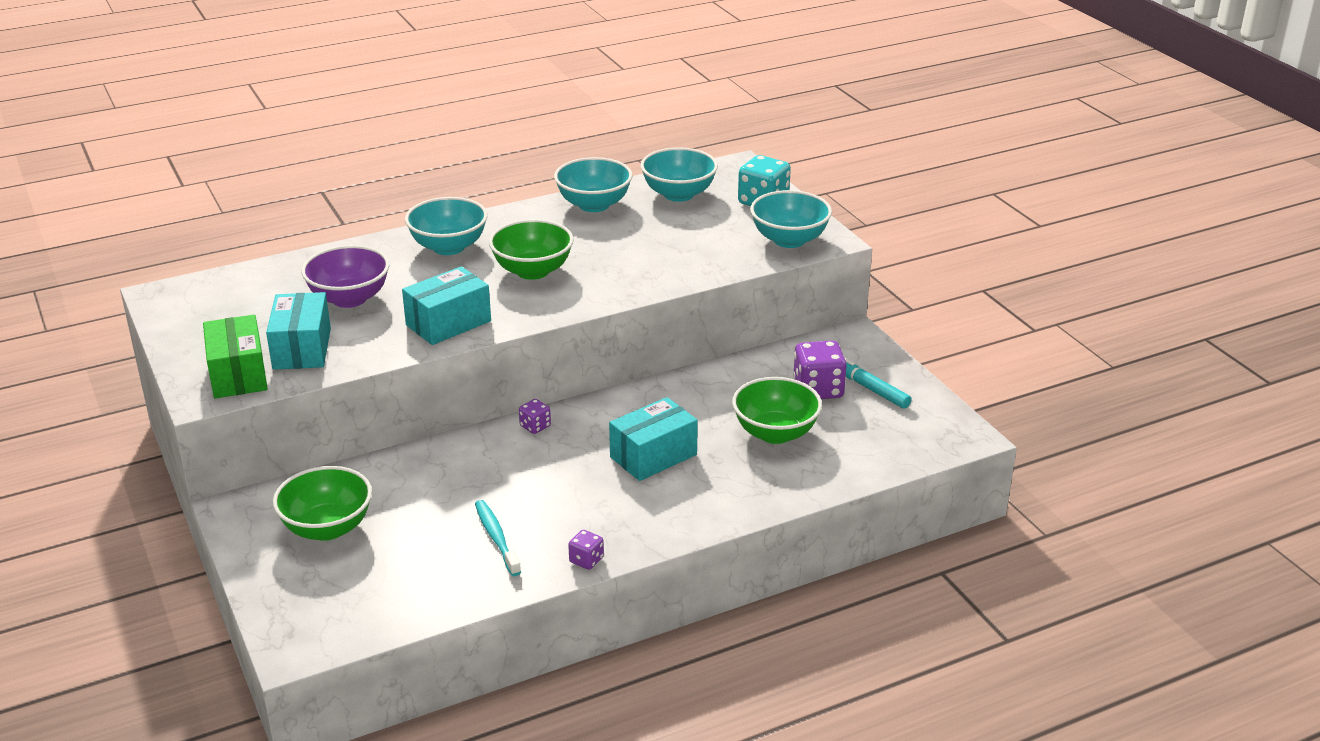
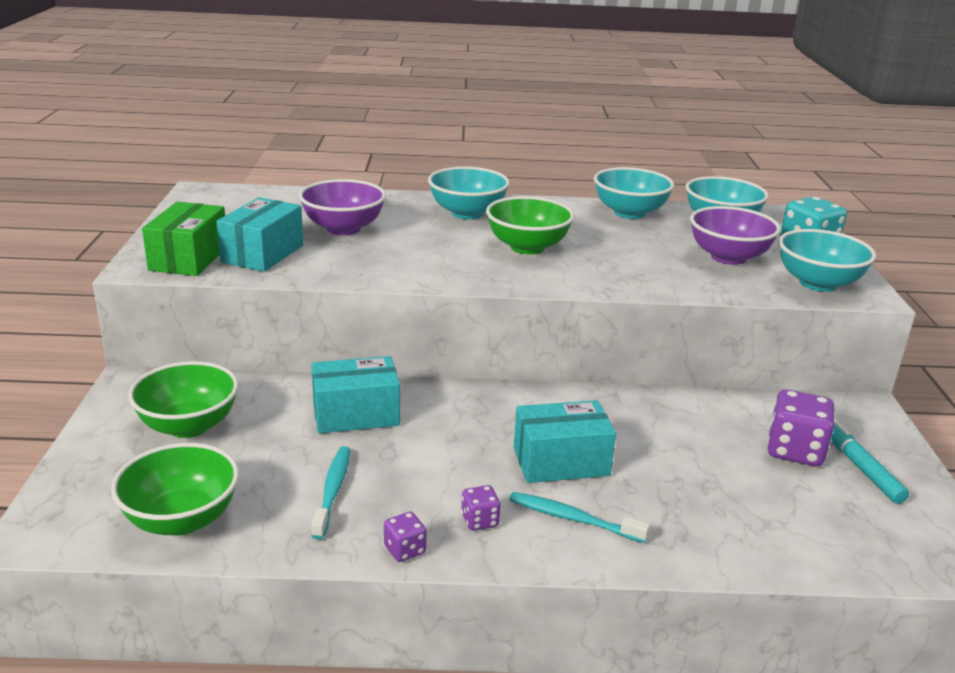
camera: 25 degrees right, 5 degrees down
(448, 323) = (410, 267): turquoise box -> turquoise box (356, 414)
(535, 426) = (461, 395): purple dice -> purple dice (479, 521)
(690, 496) = (573, 519): none -> turquoise toothbrush
(706, 232) = (728, 257): none -> purple bowl
(775, 433) = (717, 481): green bowl -> green bowl (181, 519)

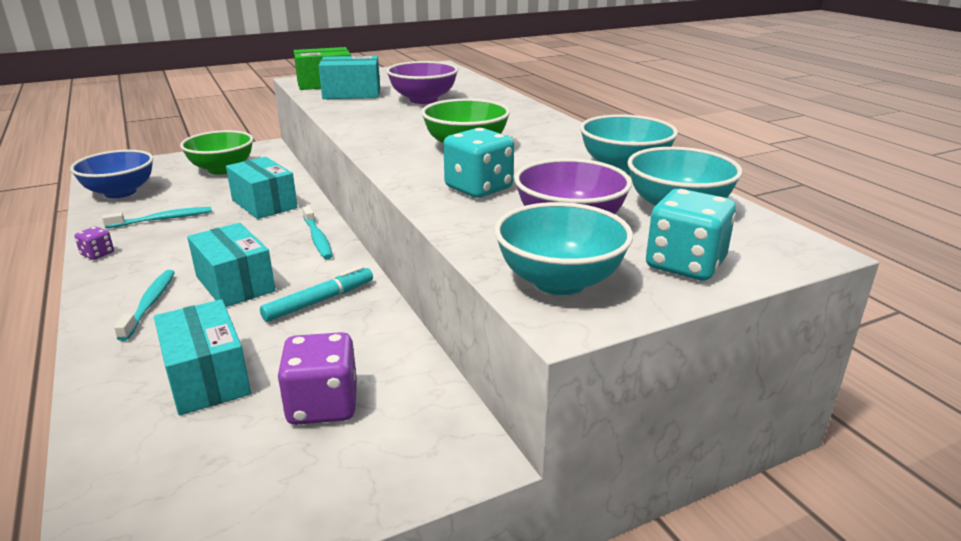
camera: 65 degrees right, 0 degrees up
(181, 519) = (120, 192): green bowl -> blue bowl
(467, 213) = (513, 120): turquoise bowl -> none
(479, 521) = (138, 270): purple dice -> none
(488, 399) = (318, 238): none -> turquoise toothbrush
(636, 266) = (478, 188): none -> turquoise dice
(735, 498) = (207, 378): none -> turquoise box
(859, 466) = (312, 460): turquoise marker -> turquoise marker (320, 301)

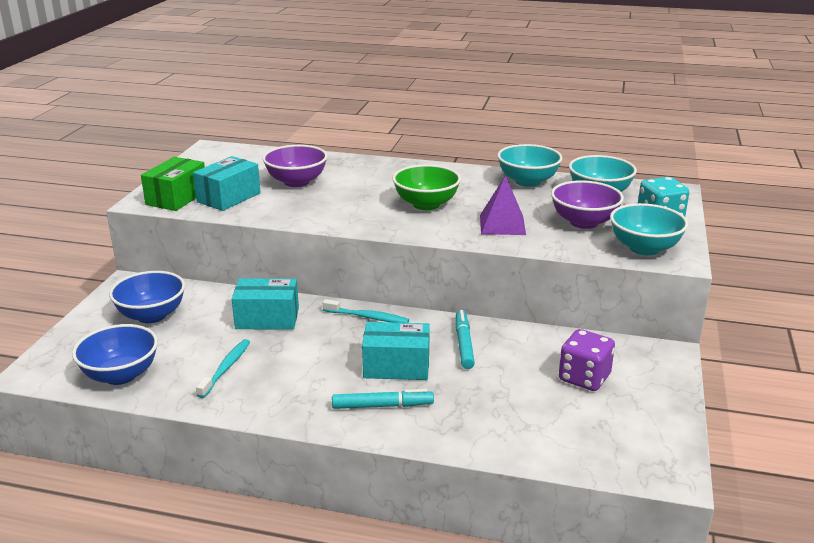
camera: 50 degrees left, 0 degrees up
(97, 254) = (254, 411): purple dice -> none
(149, 304) = (382, 406): turquoise toothbrush -> turquoise marker
(207, 378) = (513, 406): turquoise box -> none
(222, 169) = (151, 315): green bowl -> blue bowl
(478, 188) = (502, 224): turquoise dice -> purple pyramid

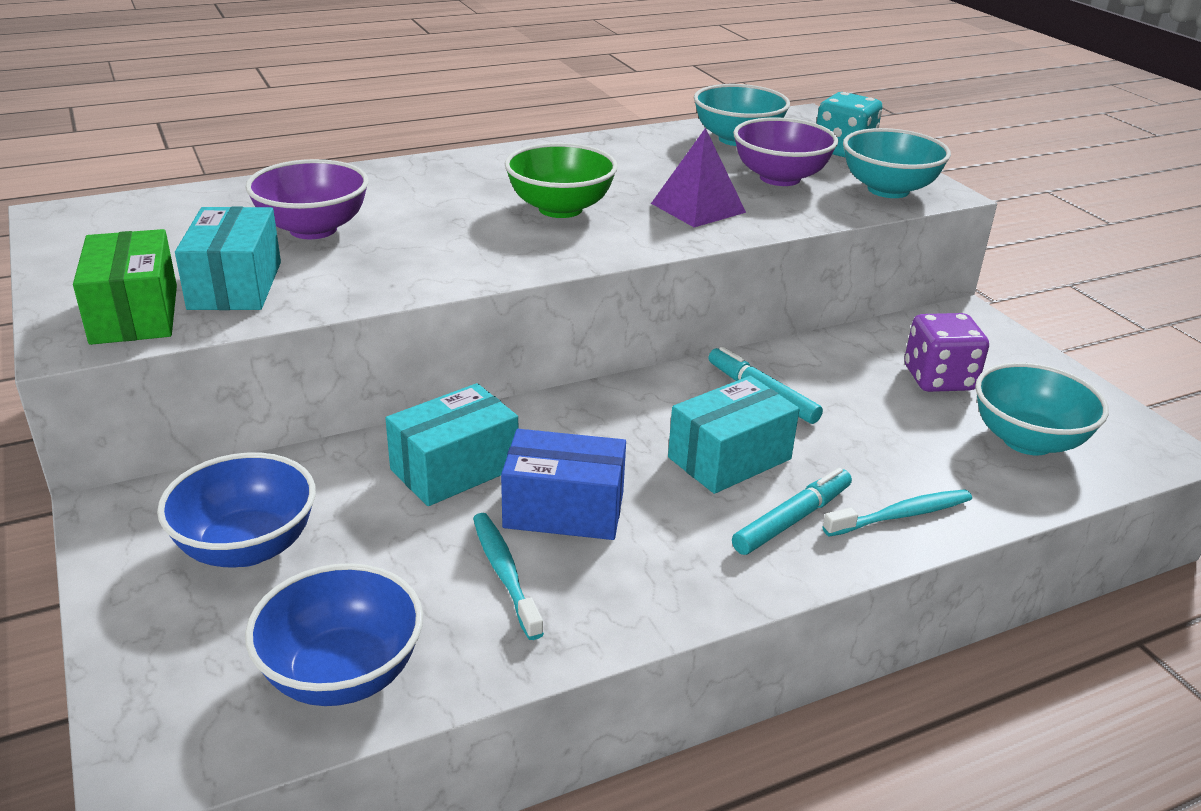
camera: 40 degrees left, 5 degrees up
(286, 354) = (564, 509): none -> blue box
(367, 317) = (594, 407): turquoise toothbrush -> turquoise toothbrush (901, 515)
(527, 181) = (634, 145): turquoise bowl -> turquoise bowl (1027, 440)

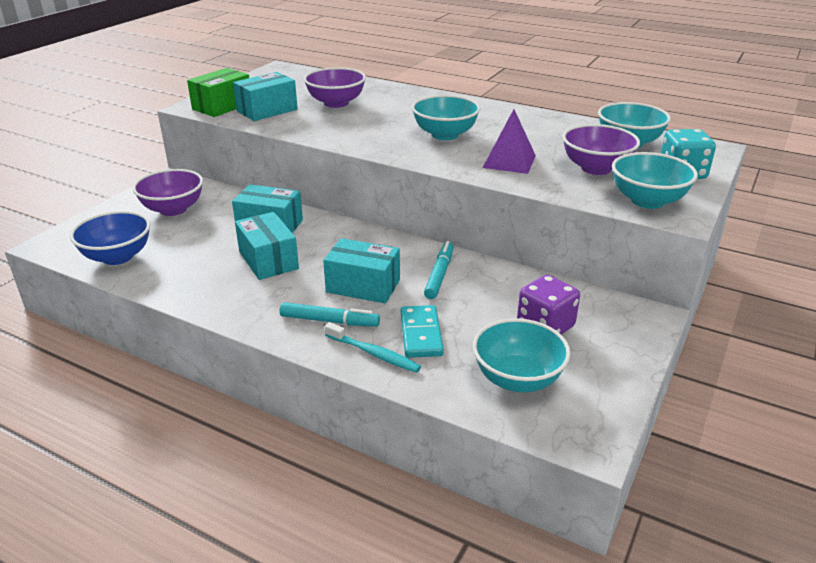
camera: 55 degrees right, 0 degrees up
(247, 547) = (173, 209): blue bowl -> purple bowl
(504, 573) = (208, 264): turquoise toothbrush -> none
(560, 209) = (445, 135): green bowl -> turquoise bowl
(564, 509) = (268, 260): blue box -> turquoise box
(886, 463) = (421, 334): none -> turquoise domino

